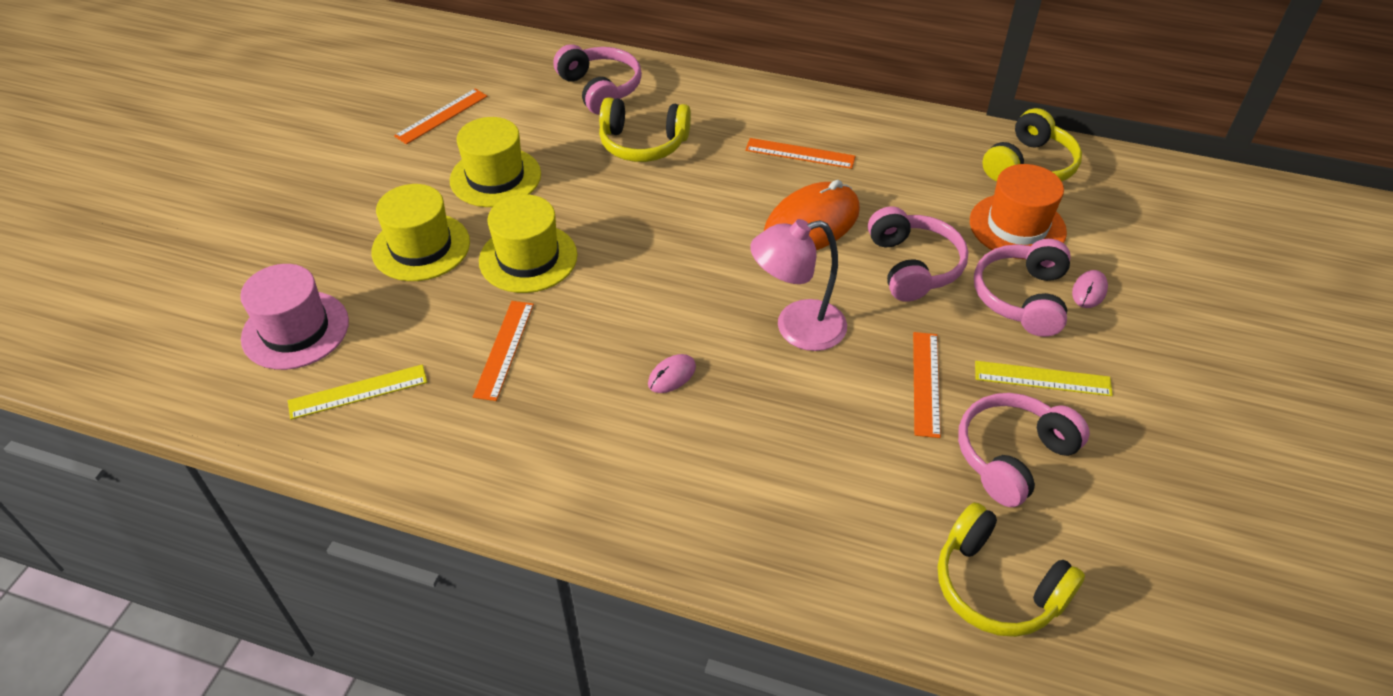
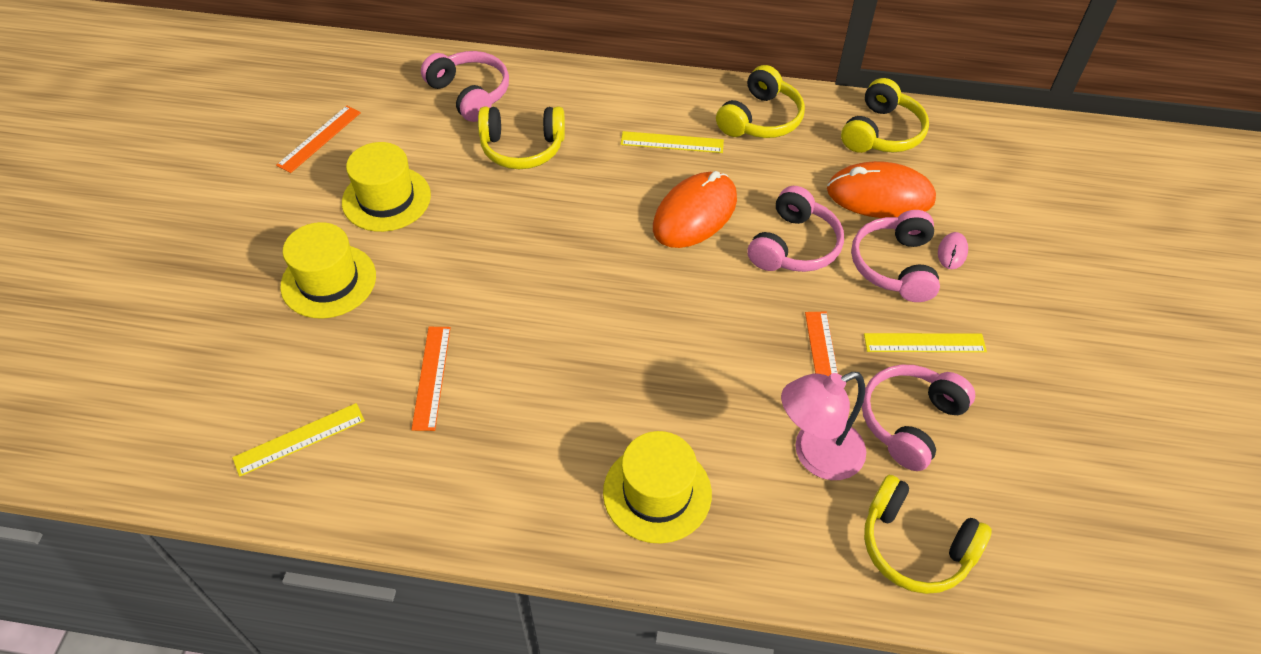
camera: 10 degrees left, 5 degrees up
(295, 330) = (223, 383): pink hat -> none
(528, 258) = (435, 280): yellow hat -> yellow hat (657, 493)
(672, 375) = (594, 383): pink mouse -> none
(796, 328) = (700, 321): pink lamp -> pink lamp (816, 455)
(800, 153) = (672, 142): orange ruler -> yellow ruler
(899, 140) = (760, 119): none -> yellow headphones
(913, 266) = (794, 246): pink headphones -> pink headphones turned 45 degrees clockwise
(1017, 226) = (880, 195): orange hat -> orange mouse

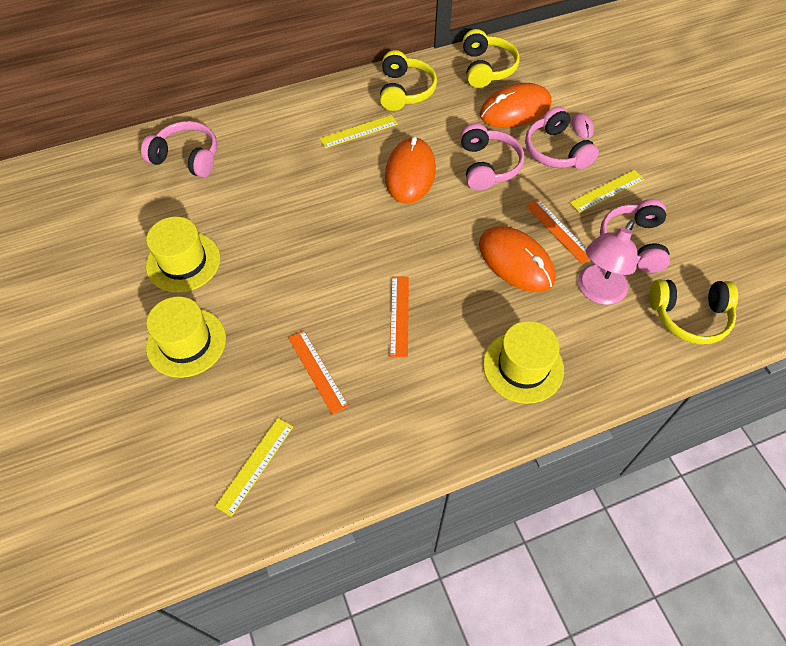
camera: 30 degrees left, 5 degrees up
(319, 138) = (93, 241): orange ruler -> orange ruler (399, 315)
(522, 148) = (257, 180): yellow headphones -> none
(742, 370) = (516, 261): none -> orange mouse

